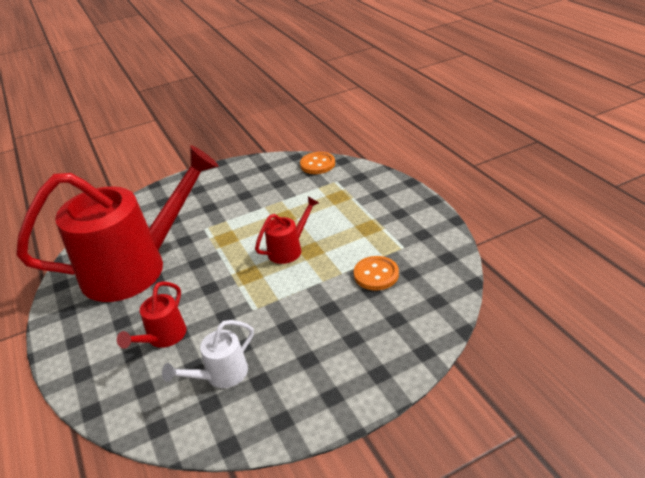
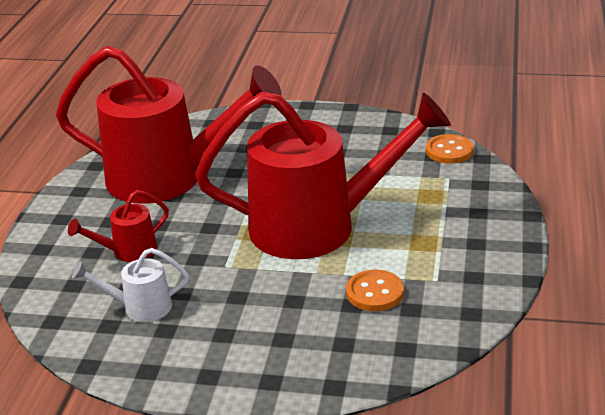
camera: 35 degrees right, 5 degrees down
(289, 249) = (319, 226): red watering can -> red watering can, size x2.41

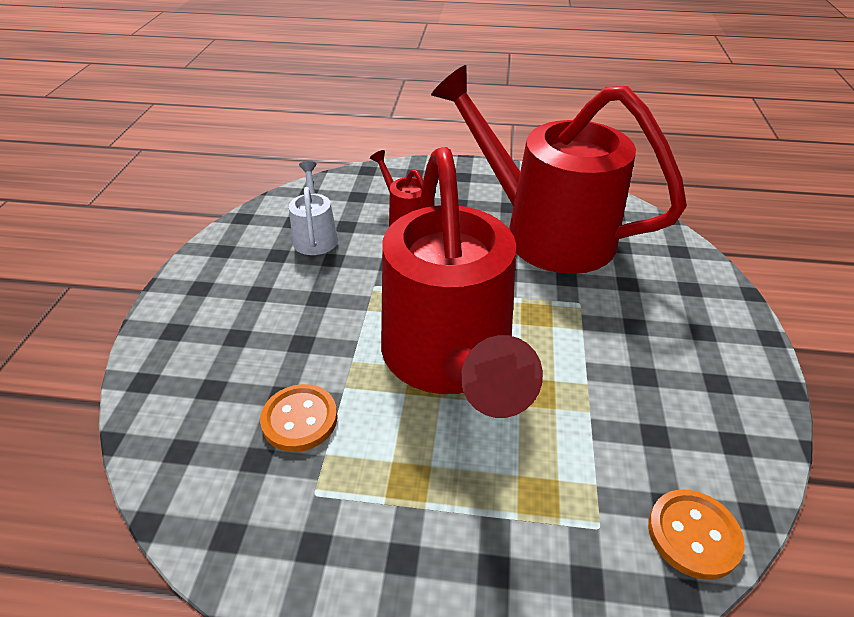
camera: 85 degrees right, 10 degrees up
(169, 178) = (544, 231): red watering can -> red watering can turned 120 degrees clockwise

